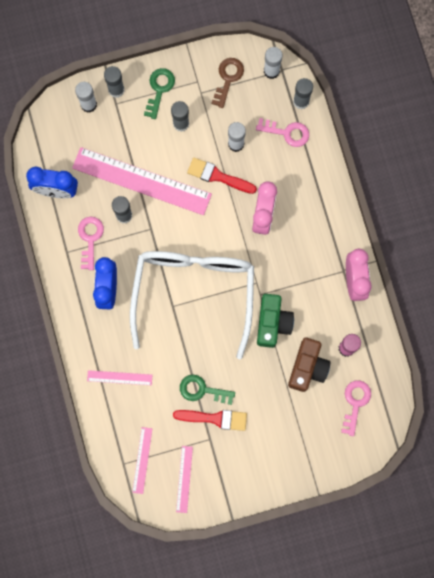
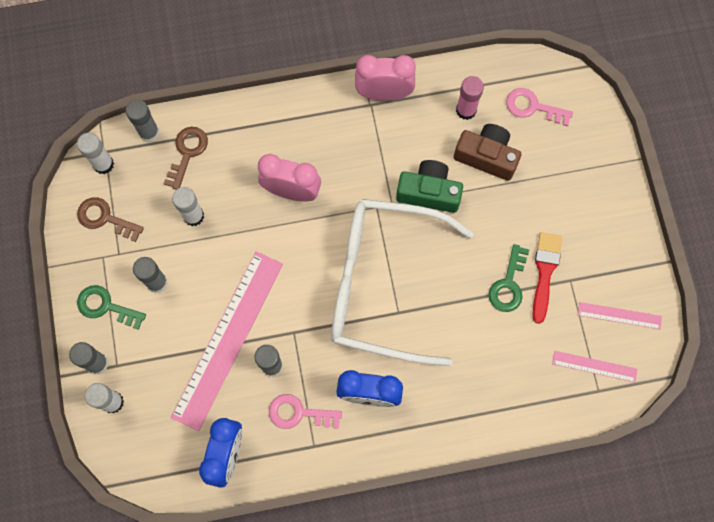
camera: 85 degrees left, 5 degrees down
(119, 377) = (487, 387): pink ruler -> none
(218, 176) = (233, 242): red brush -> none
(287, 132) = (187, 153): pink key -> brown key

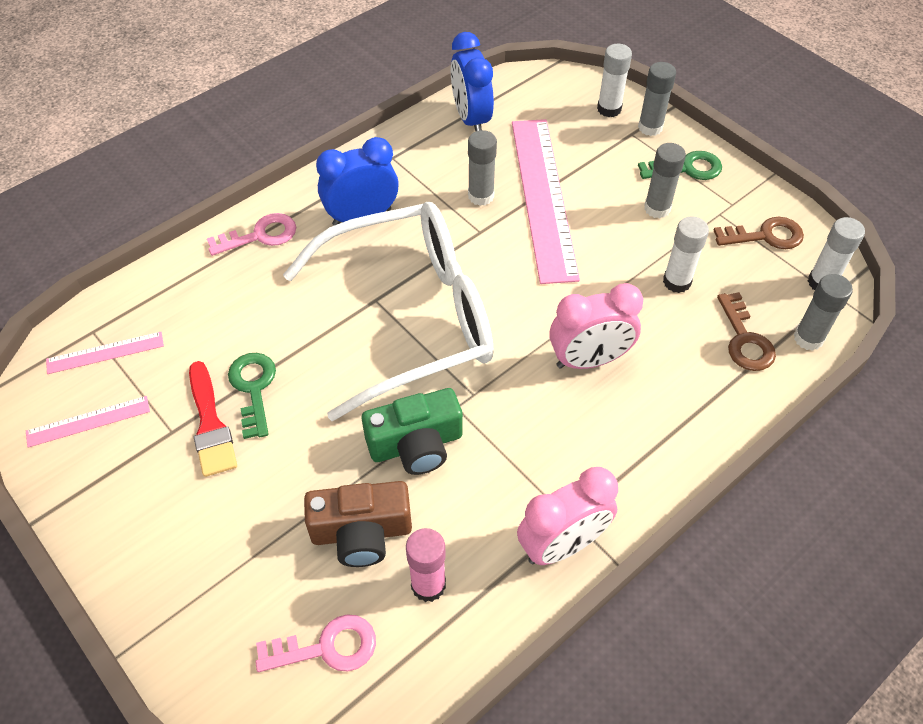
camera: 150 degrees right, 20 degrees down
(298, 413) = (425, 173): pink key -> pink key (260, 235)

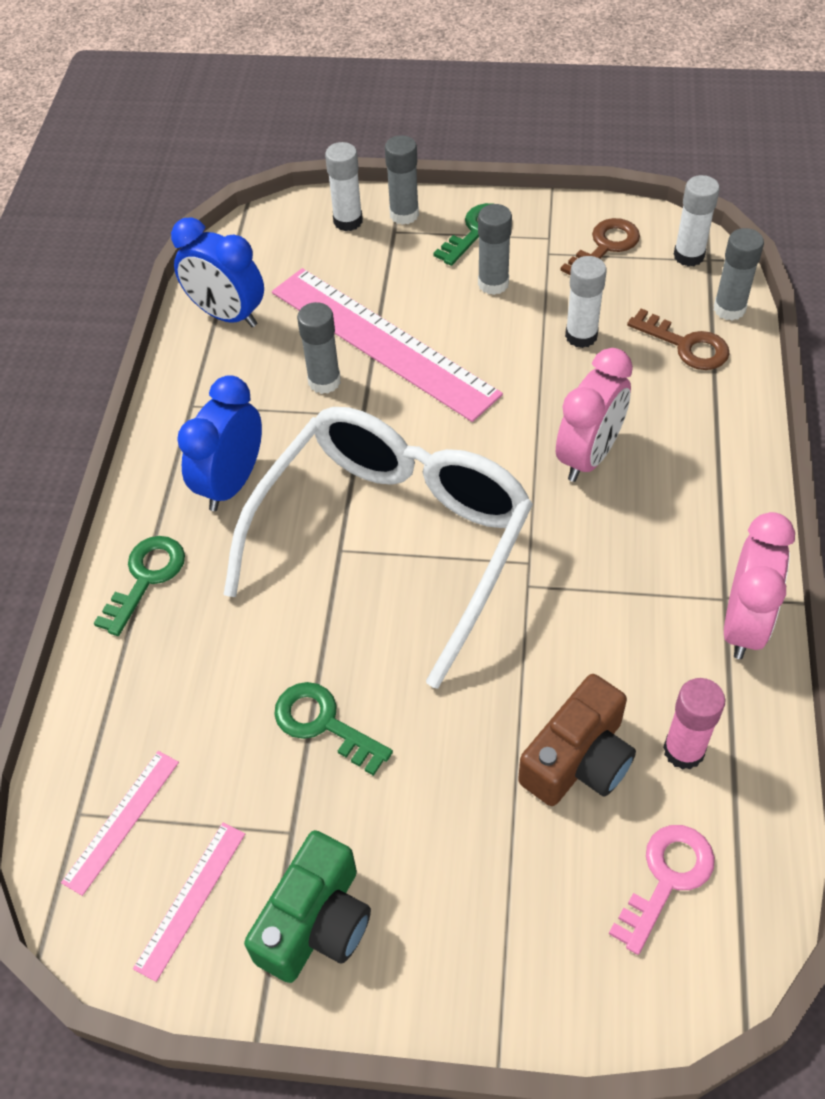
camera: 40 degrees left, 0 degrees up
(210, 425) = (323, 792): red brush -> none
(260, 235) = (146, 577): pink key -> green key
(416, 444) = (533, 645): green camera -> green camera (316, 922)

